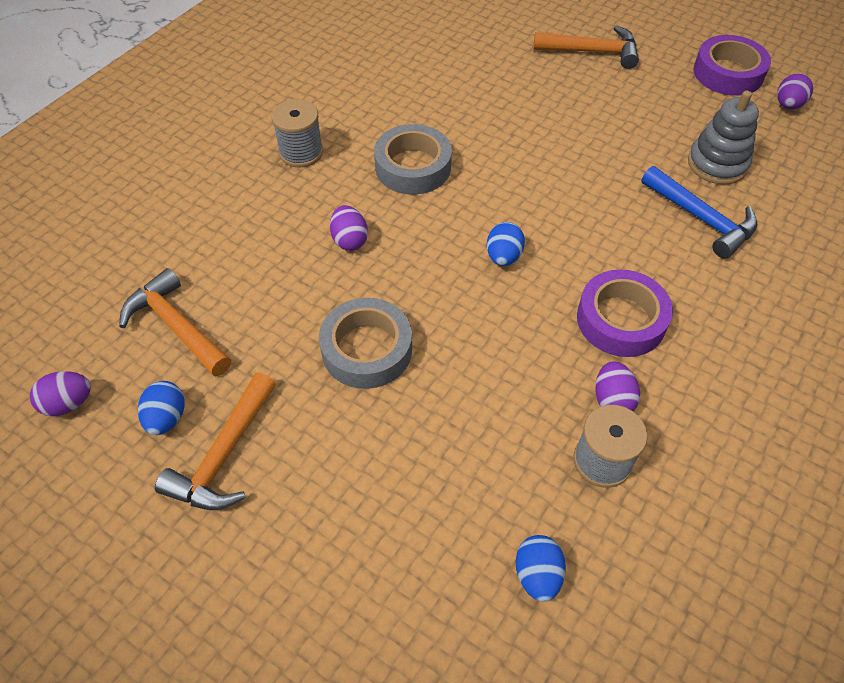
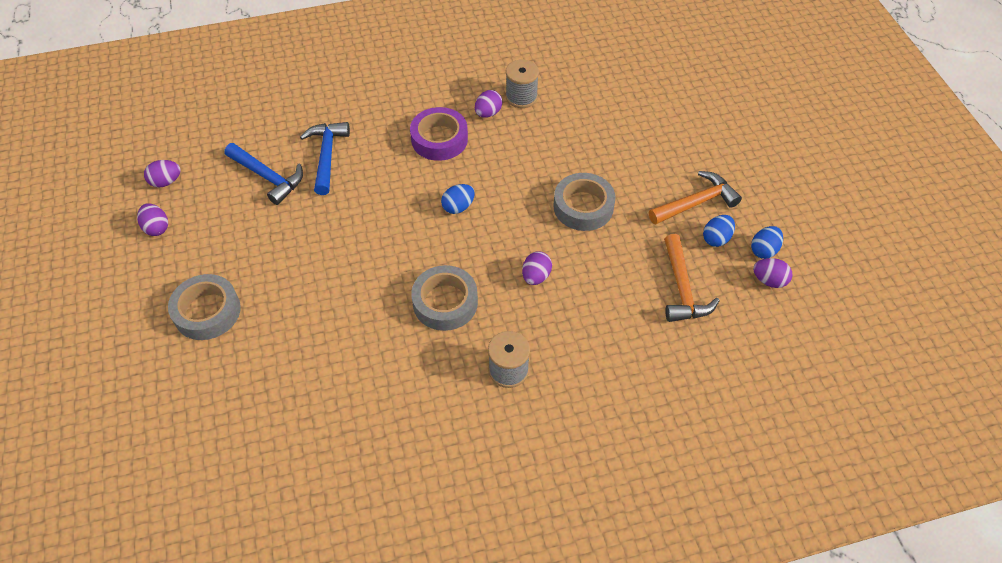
camera: 140 degrees left, 0 degrees up
(537, 575) = (591, 82): blue egg -> blue egg (764, 250)
(592, 52) = (207, 311): orange hammer -> grey tape
(717, 164) = (268, 177): grey stacking toy -> blue hammer
(728, 73) = (157, 228): purple tape -> purple egg

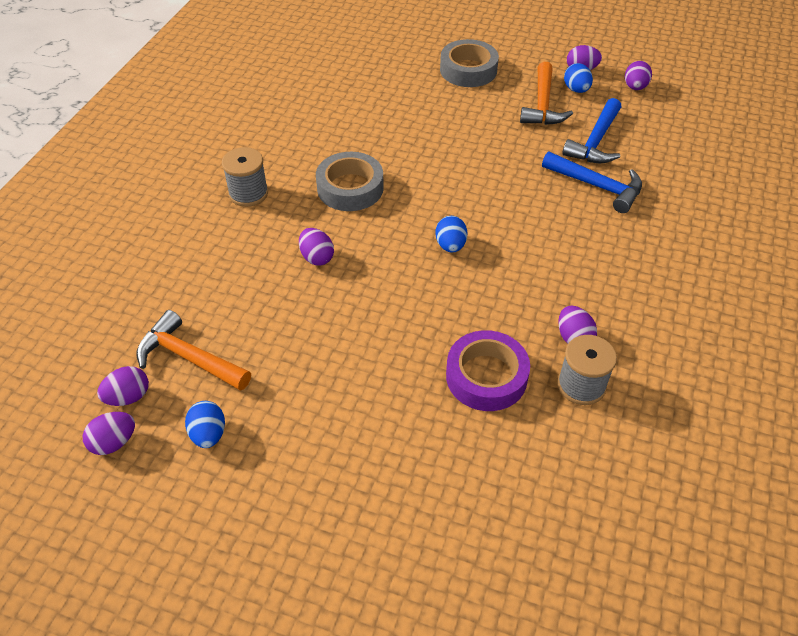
camera: 125 degrees right, 5 degrees down
(268, 177) = (595, 142): blue hammer -> blue hammer turned 45 degrees counterclockwise
(439, 139) = (560, 276): purple tape -> purple tape (486, 376)
(583, 207) = (362, 342): grey tape -> none
(696, 202) = (270, 453): orange hammer -> orange hammer (542, 105)
(738, 298) = (128, 397): none -> purple egg
(764, 250) = (148, 470): blue egg -> blue egg (576, 90)

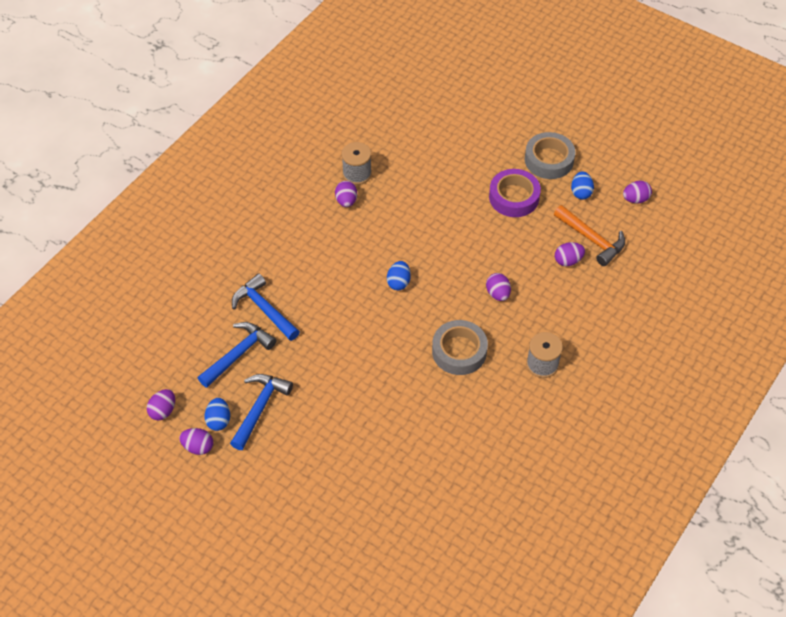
camera: 165 degrees left, 5 degrees up
(128, 397) = (629, 223): purple egg -> purple egg (568, 261)
(468, 70) = (307, 473): grey tape -> grey tape (549, 160)
(486, 376) = (410, 190): purple tape -> purple tape (514, 197)
(542, 105) = (260, 408): orange hammer -> blue hammer

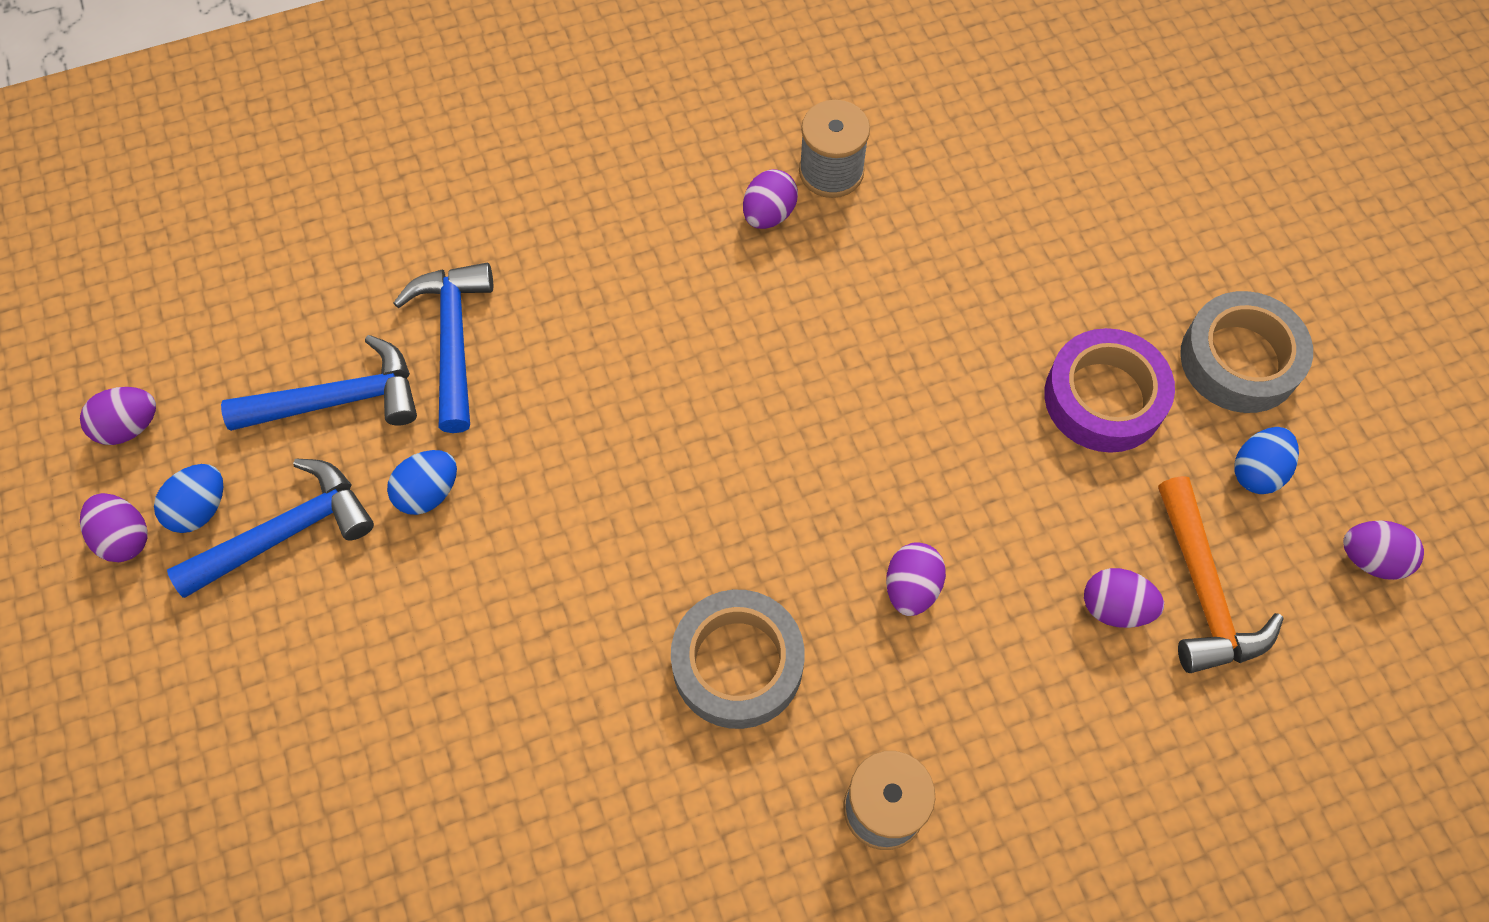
camera: 35 degrees right, 10 degrees up
(398, 282) = (736, 439): blue egg -> blue egg (428, 492)

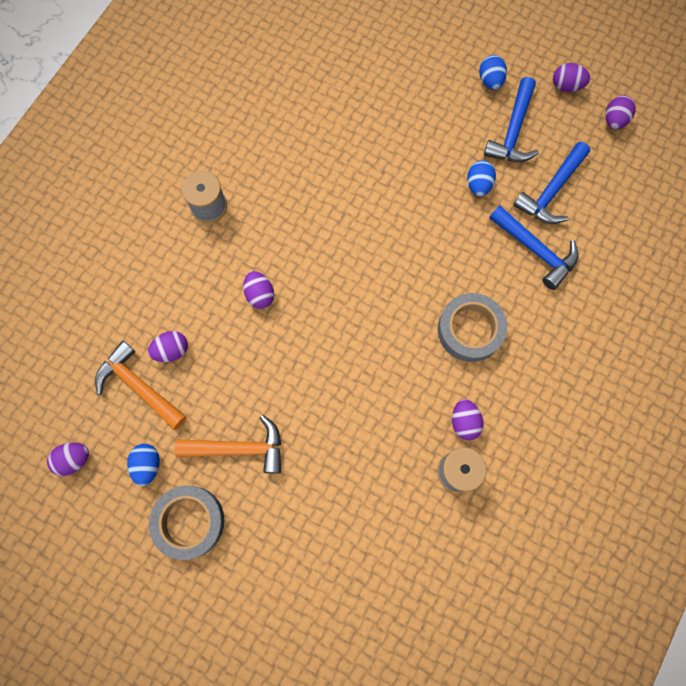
camera: 140 degrees right, 10 degrees up
(200, 509) = (553, 115): blue egg -> blue egg (490, 81)
(737, 663) = (303, 214): grey tape -> grey tape (470, 330)
(1104, 398) = (239, 448): purple tape -> orange hammer

